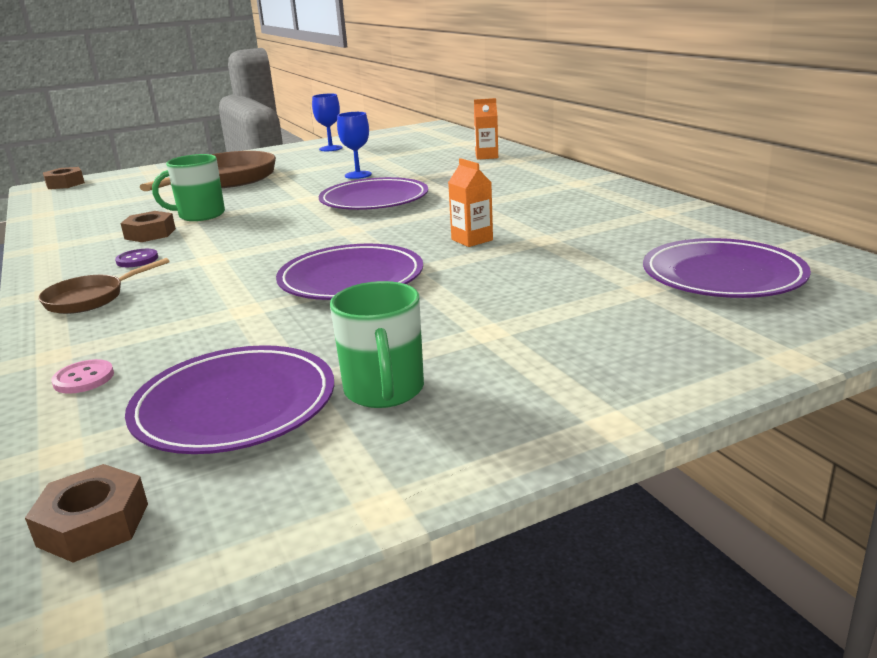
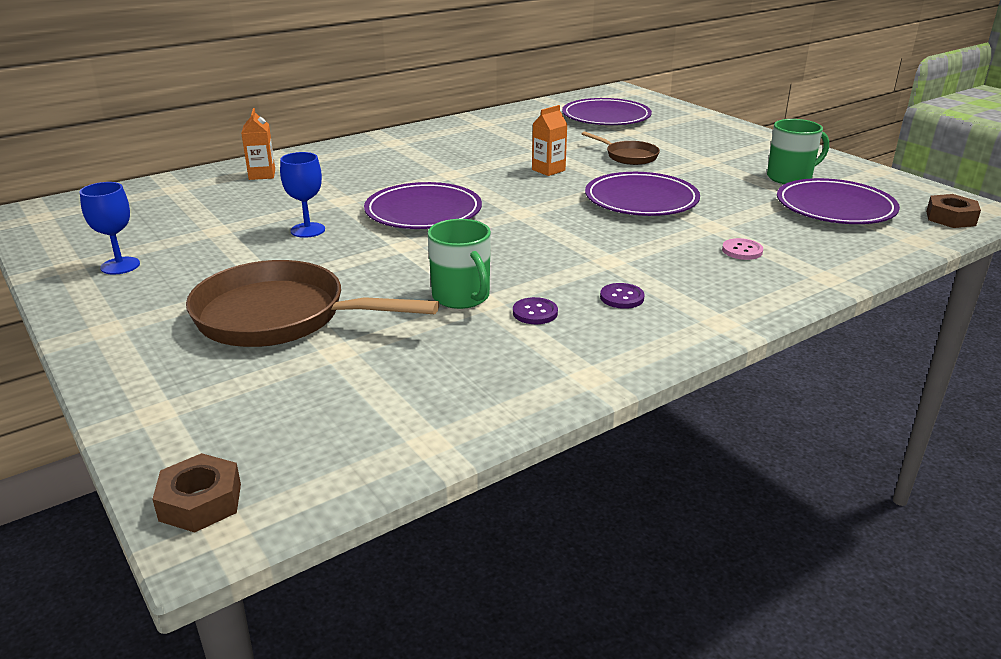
camera: 100 degrees left, 5 degrees up
(84, 378) = (847, 256): pink button -> pink button (742, 251)
(90, 298) = (725, 294): brown pan -> brown pan (628, 156)
(150, 234) = (535, 313): brown nut -> purple button

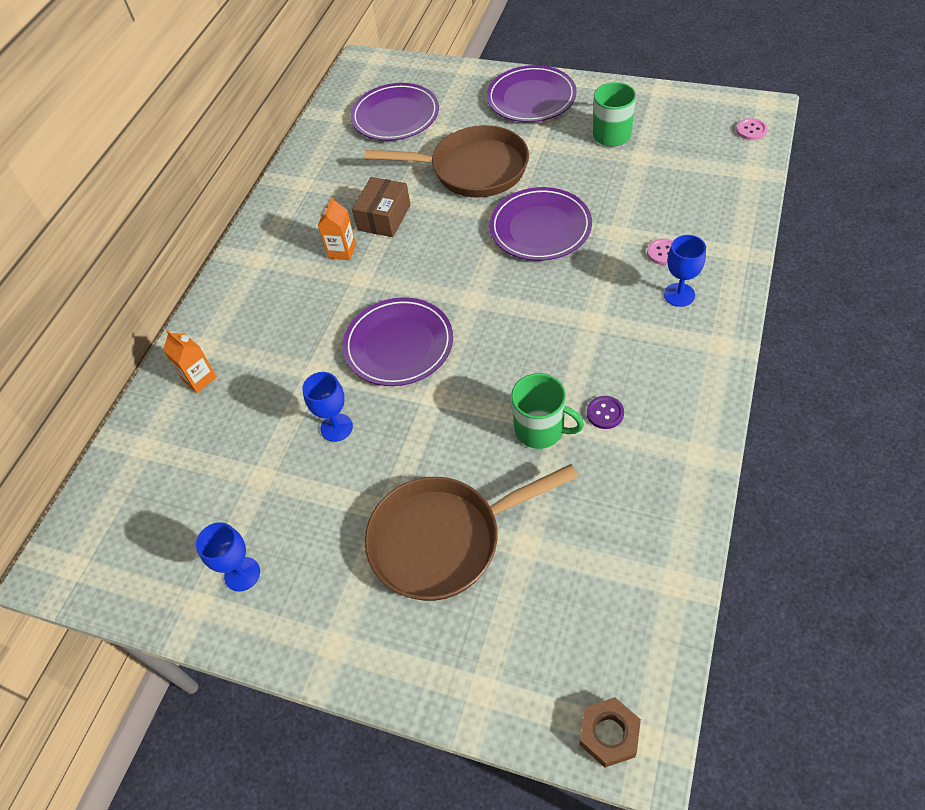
camera: 30 degrees left, 25 degrees up
(517, 155) = (384, 217): none -> brown box
(548, 170) = (432, 226): orange carton -> orange carton (342, 251)
(622, 297) = (641, 358): purple button -> none
(628, 156) = (472, 169): brown pan -> brown pan, size x1.95
(721, 278) = (679, 295): none -> blue goblet
(835, 207) = (674, 159): purple plate -> purple plate (531, 98)
(950, 218) = (751, 130): brown nut -> pink button

